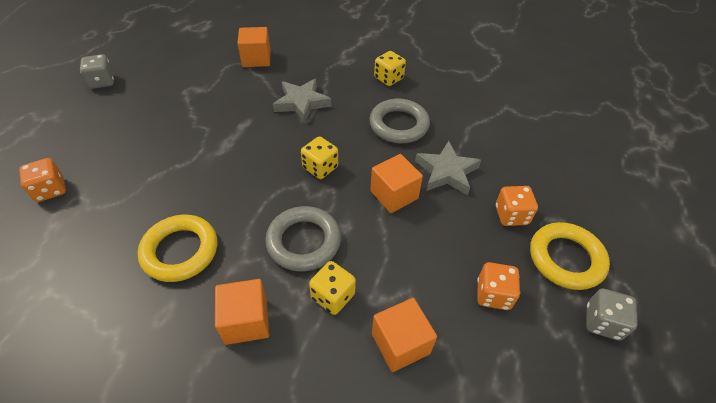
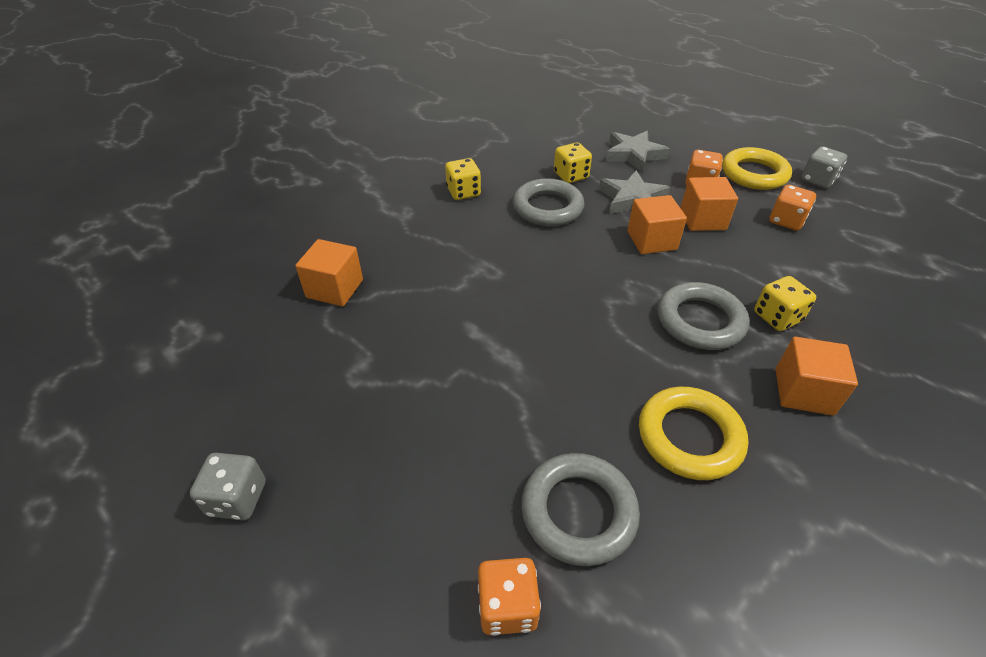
camera: 65 degrees left, 5 degrees down
(111, 205) = (578, 512): none -> grey ring
(301, 103) = (463, 268): grey star -> grey star (633, 155)
(320, 168) = (589, 281): yellow dice -> yellow dice (571, 176)
(400, 343) = (834, 287): orange cube -> orange cube (702, 219)

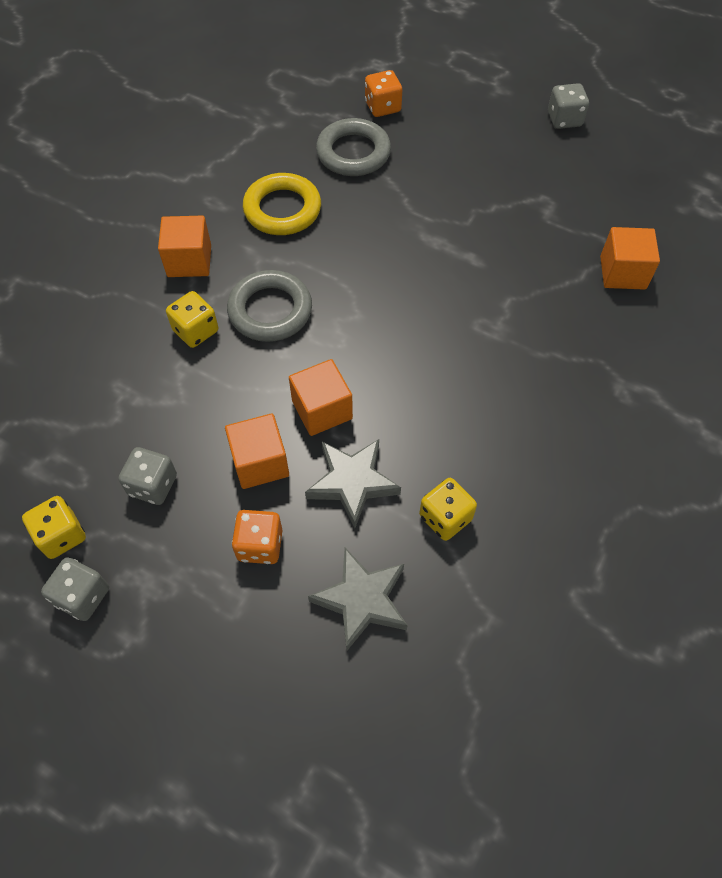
camera: 165 degrees right, 15 degrees up
(463, 192) = (574, 445): yellow dice -> yellow dice (61, 535)
(547, 208) = (457, 440): grey ring -> none
(754, 174) = (176, 590): yellow ring -> none
(786, 221) = (153, 485): orange dice -> grey dice

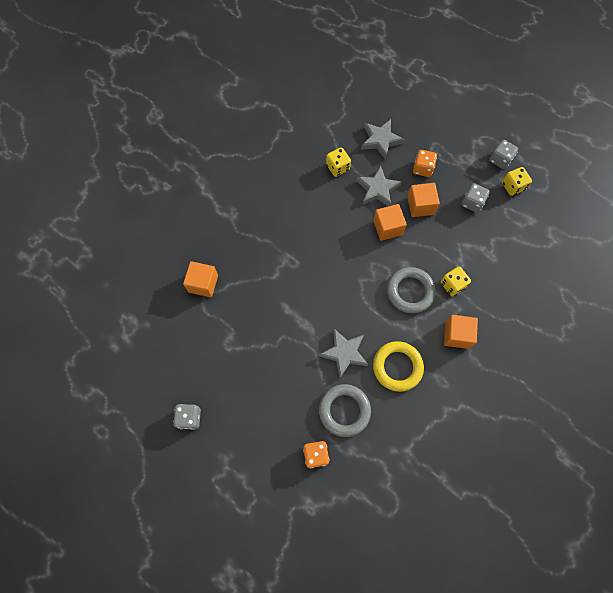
camera: 170 degrees left, 10 degrees up
(366, 215) = (344, 353): none -> grey star

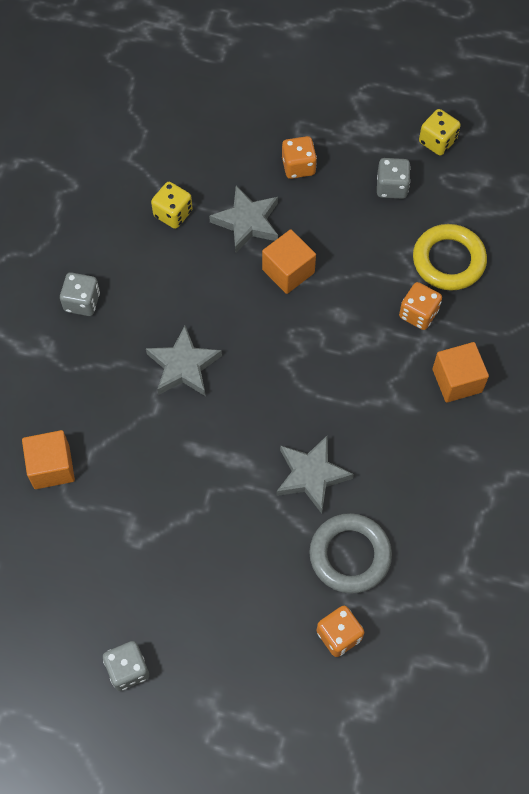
camera: 25 degrees left, 5 degrees down
(380, 140) = (217, 150): grey star -> grey star (183, 366)
(397, 367) = (395, 461): yellow ring -> yellow ring (448, 260)
(410, 291) = (363, 348): grey ring -> none
(420, 205) = (320, 220): orange cube -> none
(452, 285) = (418, 314): yellow dice -> orange dice
(500, 160) = (402, 111): grey dice -> grey dice (82, 302)

